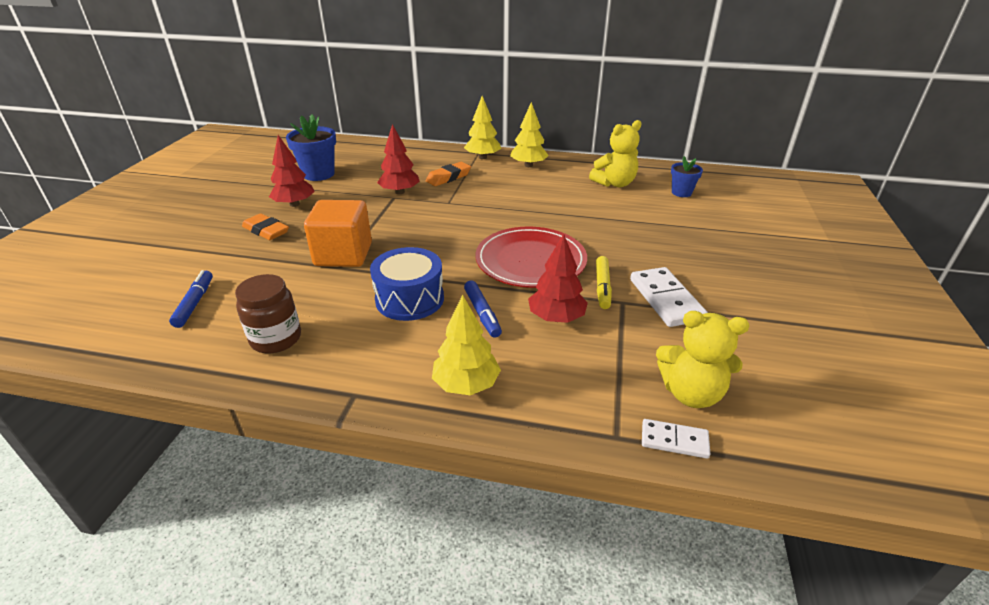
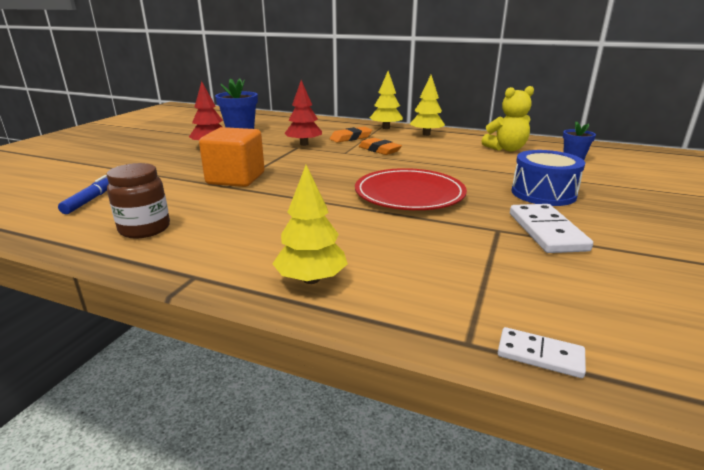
camera: 10 degrees right, 10 degrees down
(266, 231) = (178, 160): orange eraser -> orange eraser (379, 150)
(409, 299) = (282, 211): blue drum -> blue drum (543, 193)
(482, 313) = (348, 227): blue marker -> none
(556, 318) = (424, 236): red tree -> none
(602, 287) = (479, 217): yellow marker -> none
(691, 393) = (566, 312): yellow teddy bear -> none

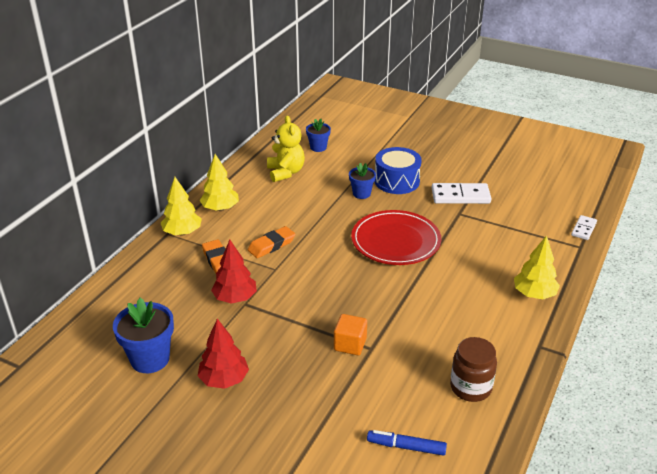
camera: 85 degrees left, 10 degrees up
(236, 178) = (350, 344): orange cube -> orange cube, size x0.58
(496, 177) = (361, 193): none -> blue flower pot

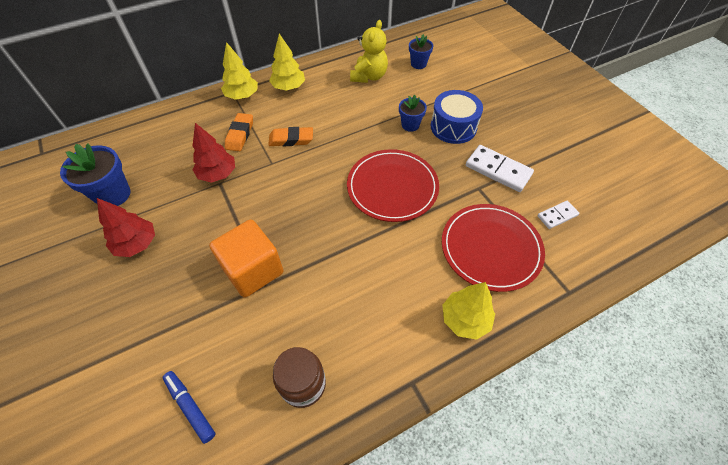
camera: 35 degrees right, 20 degrees up
(350, 344) = (253, 270): orange cube -> orange cube, size x1.71
(506, 246) = (490, 248): none -> red plate
(584, 229) = (594, 273): white domino -> white domino (557, 216)

